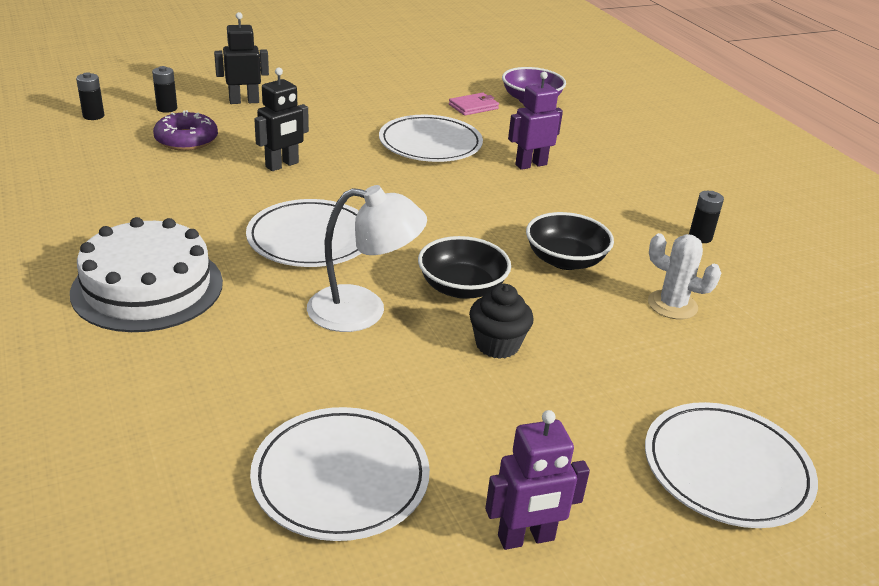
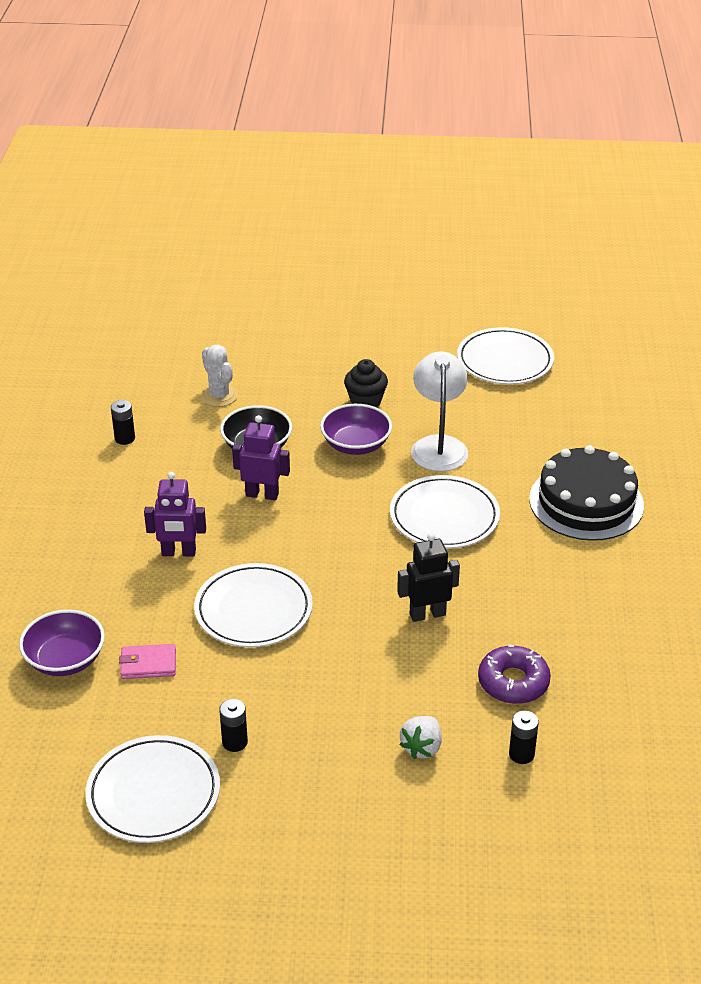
camera: 150 degrees left, 5 degrees up
(93, 116) = (612, 759): black battery -> black battery (235, 742)
(147, 287) = (586, 502): white cake -> black cake
(244, 101) = (422, 747): black robot -> white strawberry
(363, 310) = (438, 445): white lamp -> white lamp turned 60 degrees clockwise
(462, 287) = (356, 445): black bowl -> purple bowl
(526, 538) = (430, 317): purple robot -> purple robot (262, 494)
(726, 469) = (301, 315): white plate -> white plate (153, 793)

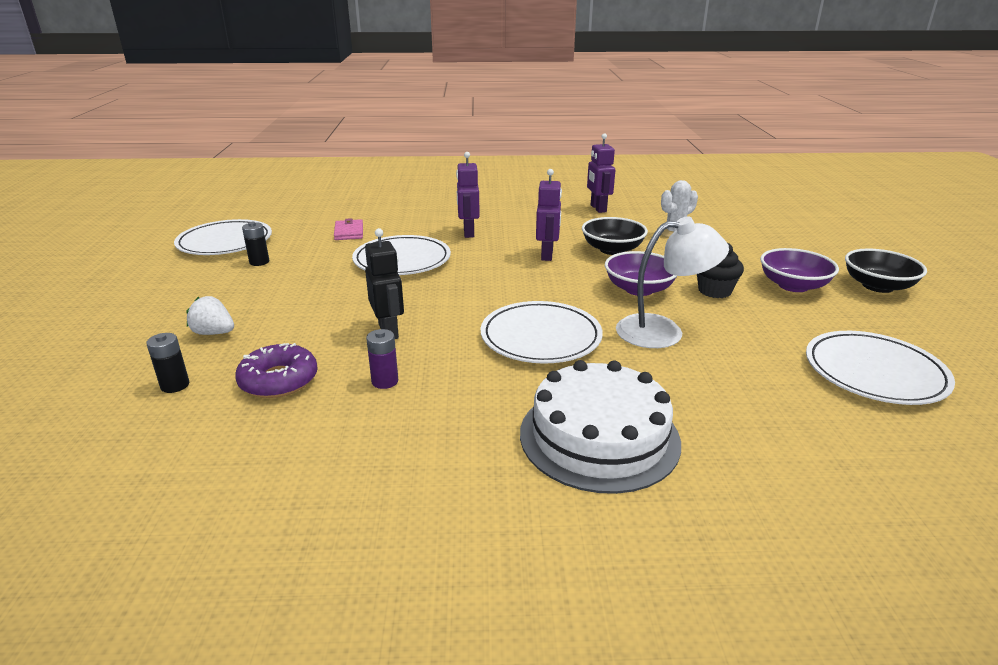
camera: 85 degrees right, 10 degrees down
(65, 659) = (359, 211): purple bowl -> purple bowl (793, 285)
(125, 438) = (598, 208): black battery -> purple robot
(368, 313) = (877, 286): none -> black bowl
(515, 613) = (385, 381): none -> purple battery
(586, 502) = (599, 436): black cake -> white cake

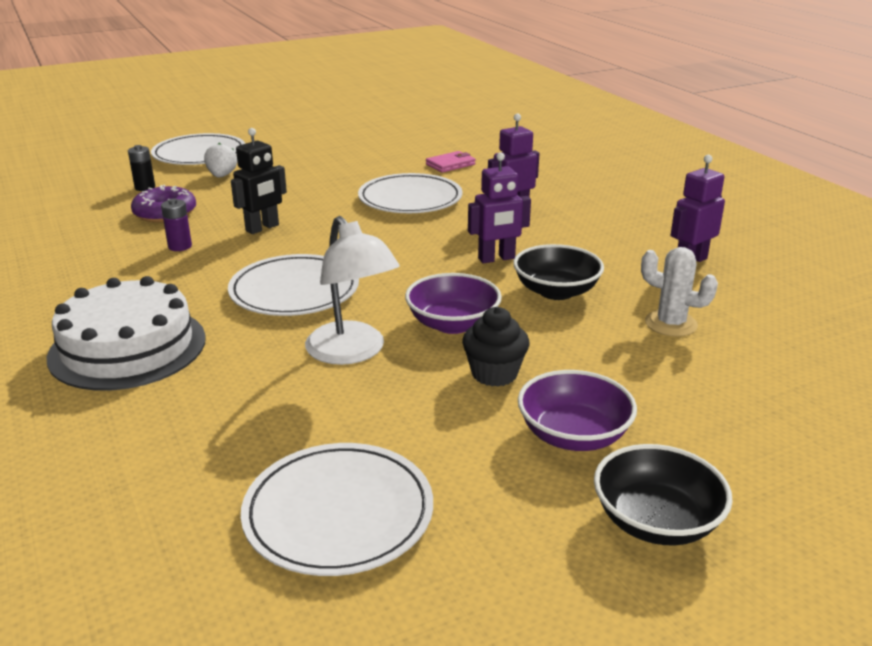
camera: 65 degrees right, 0 degrees up
(225, 242) = (379, 133): white plate -> white plate (199, 154)
(259, 262) = (352, 154): black battery -> none

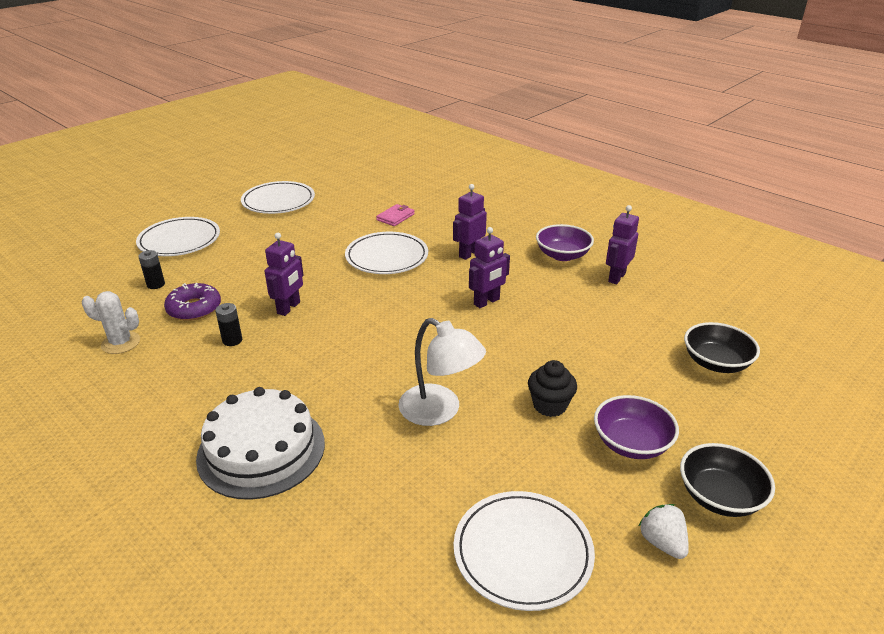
camera: 20 degrees left, 5 degrees up
(180, 246) = (232, 340): purple battery -> black battery
(222, 176) = (216, 260): white strawberry -> white strawberry (662, 543)
(262, 228) = (289, 308): black robot -> purple robot
(294, 291) = (357, 364): white plate -> white plate (278, 201)
(452, 324) = (494, 368): purple bowl -> purple bowl (562, 255)
(556, 291) = (546, 323): black bowl -> black bowl (716, 363)
(670, 324) = (635, 335): white cactus -> white cactus (121, 343)

